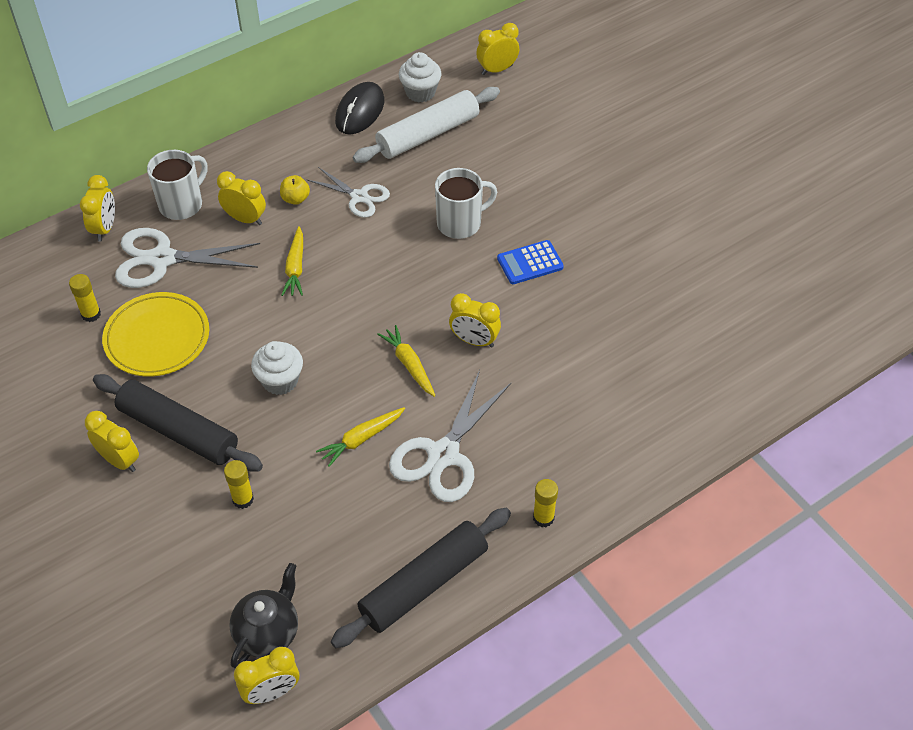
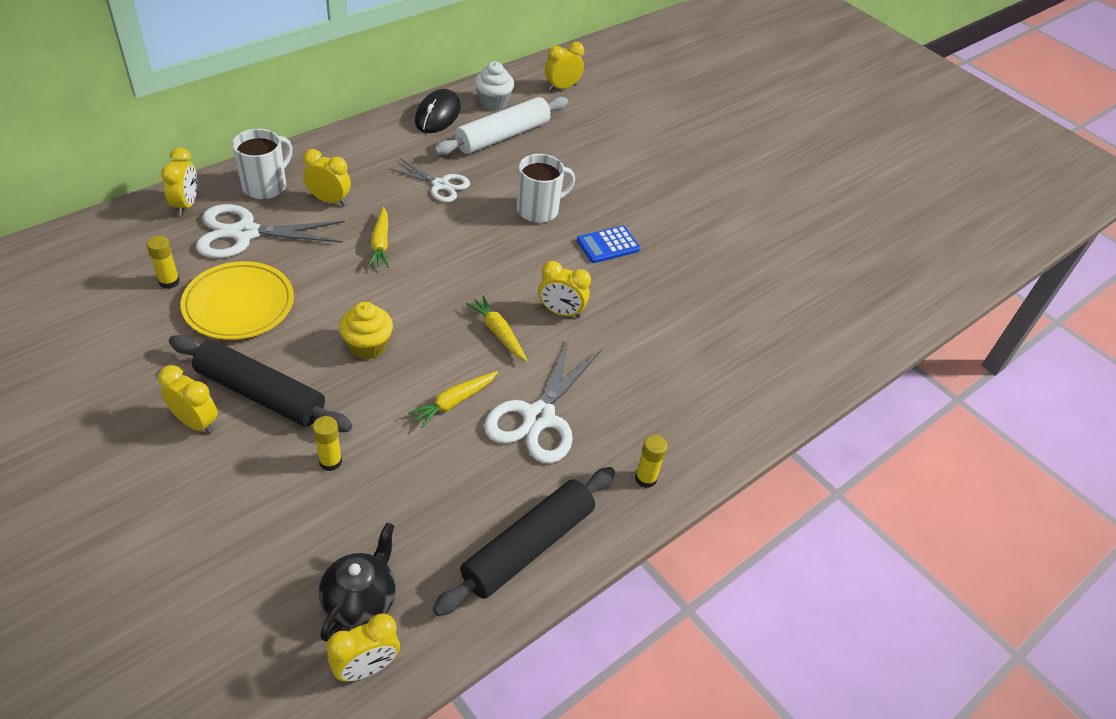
camera: 10 degrees left, 5 degrees down
(280, 381) = (367, 346): white cupcake -> yellow cupcake
(295, 199) = (378, 185): yellow apple -> none

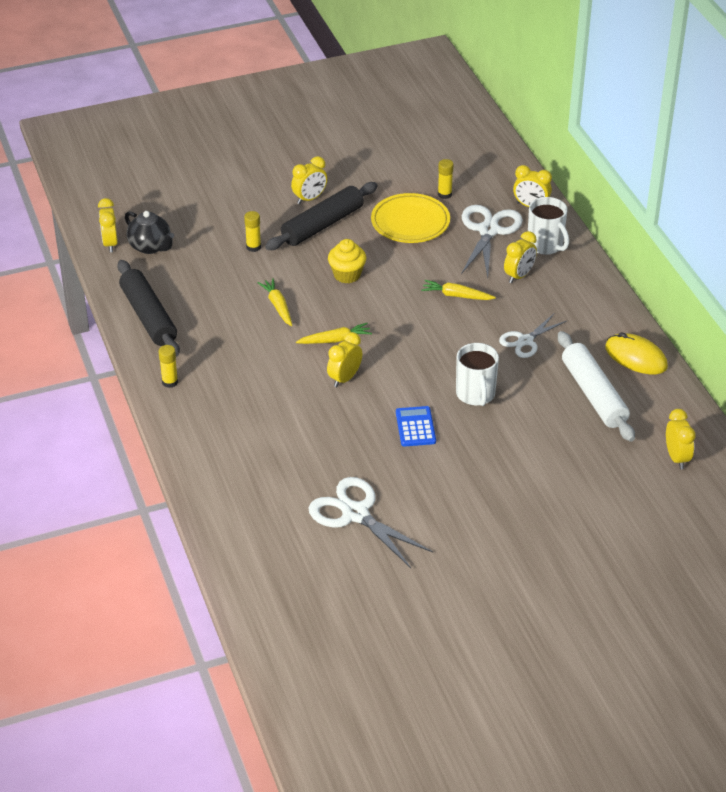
camera: 115 degrees right, 5 degrees down
(437, 115) = (636, 357): black mouse -> yellow mouse
(493, 102) = (653, 399): white cupcake -> none
(539, 417) = (246, 343): white scissors -> white scissors (355, 514)

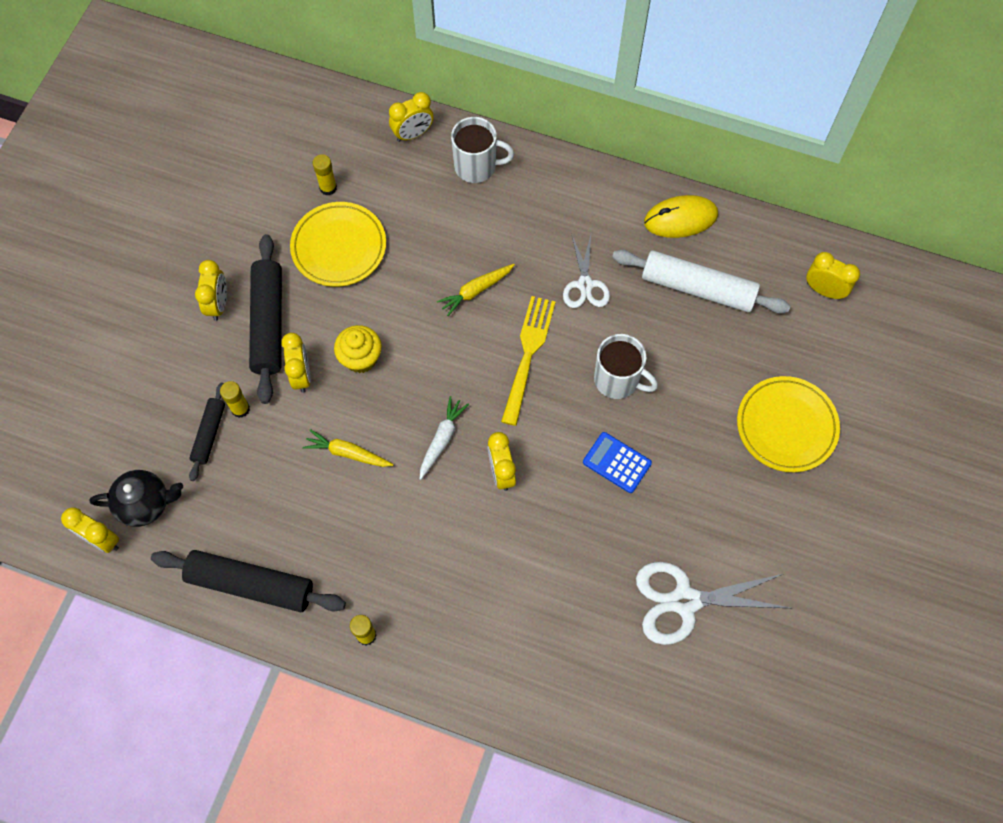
camera: 50 degrees left, 25 degrees up
(223, 245) = (209, 434): none -> black rolling pin
(335, 340) = (442, 439): yellow carrot -> white carrot
(440, 344) = (528, 355): none -> yellow fork
(488, 231) = (413, 194): white scissors -> none
(519, 276) = (497, 220): yellow clock -> yellow clock (301, 375)
(545, 495) = (786, 426): none -> yellow plate

